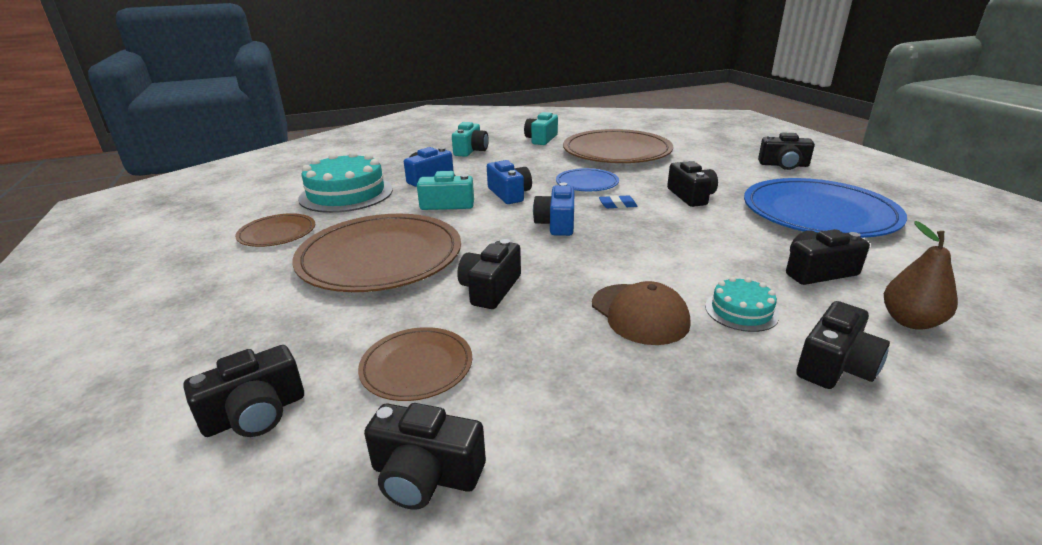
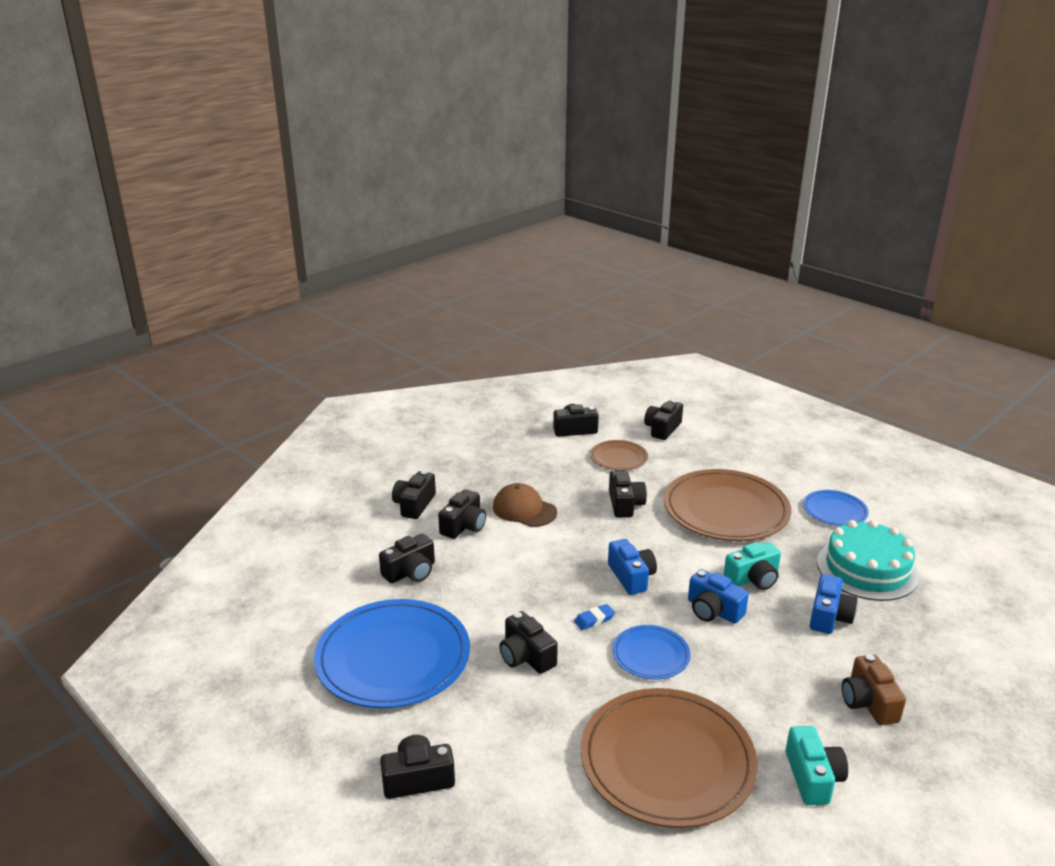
camera: 155 degrees right, 0 degrees up
(277, 233) = (834, 511): brown plate -> blue plate
(471, 150) = (868, 702): turquoise camera -> brown camera
(741, 311) = (464, 526): turquoise cake -> black camera
(910, 321) = (362, 542): brown pear -> none

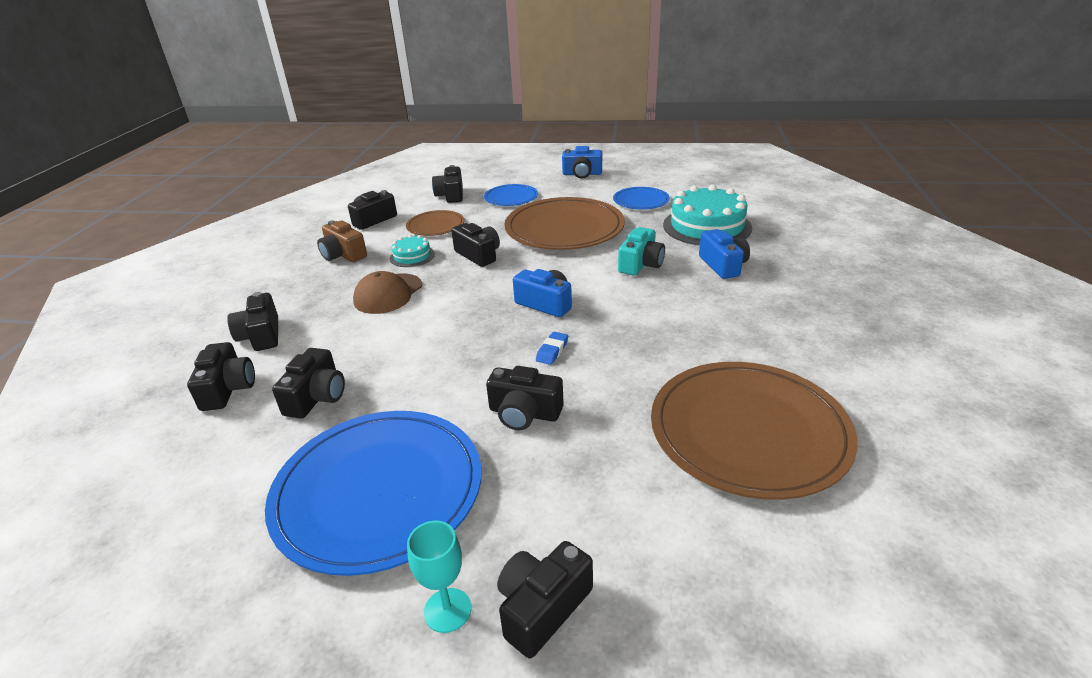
camera: 35 degrees left, 5 degrees up
(370, 747) = (447, 610): none -> turquoise goblet
(464, 526) = (338, 331): black camera -> black camera (228, 389)
(524, 509) = (388, 294): brown cap -> brown cap turned 60 degrees counterclockwise
(572, 481) = (412, 256): none -> turquoise cake
(651, 655) = (632, 354): blue plate -> blue plate (511, 198)
(713, 610) = (639, 298): blue camera -> blue camera (582, 174)
(813, 777) = (859, 379): turquoise camera -> none
(868, 702) = (820, 307): brown camera -> brown camera (343, 254)

